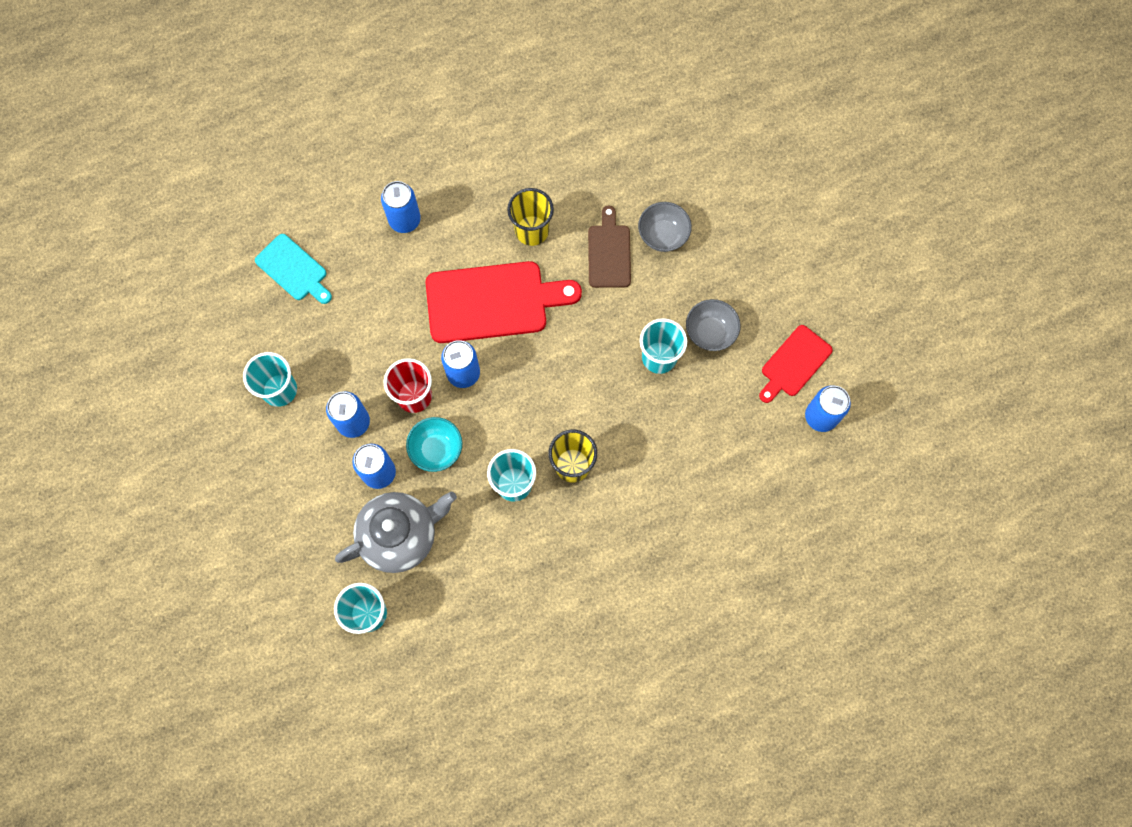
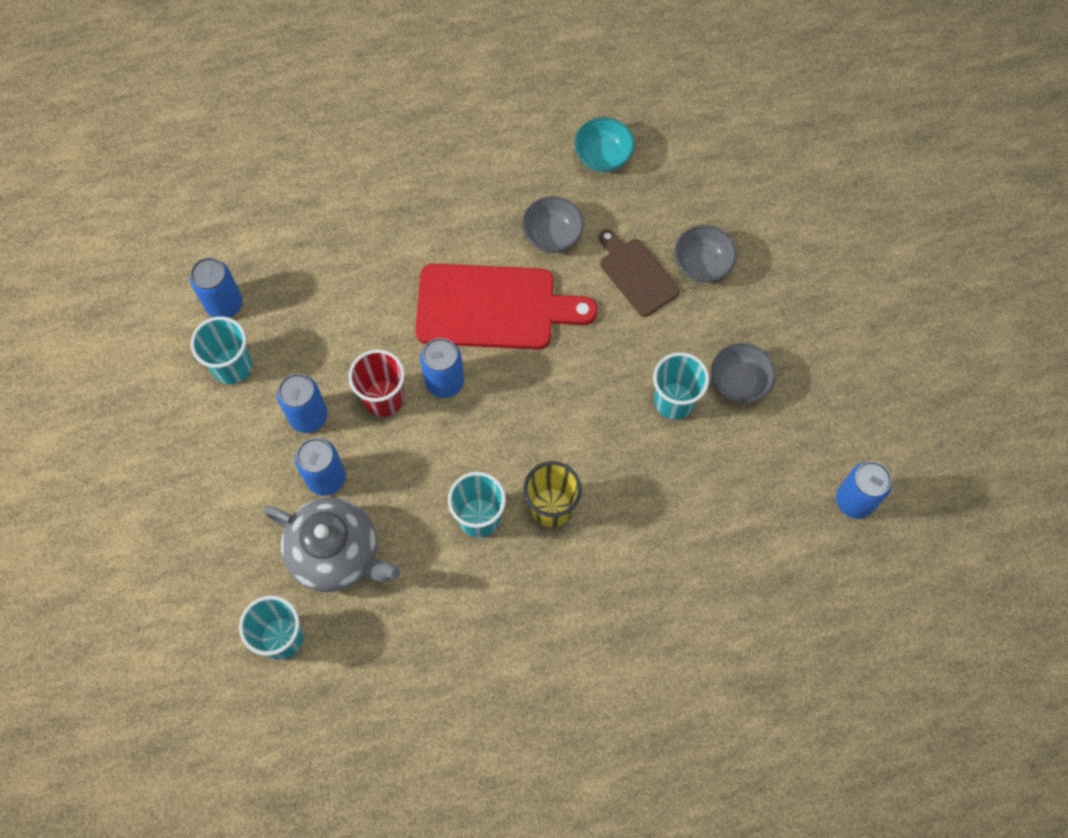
camera: 10 degrees right, 5 degrees down
(293, 269) = (275, 236): turquoise cutting board -> none
(400, 535) = (336, 554): grey teapot -> grey teapot turned 45 degrees clockwise
(405, 220) = (410, 202): blue can -> blue can (224, 304)
(436, 449) = (397, 463): turquoise bowl -> turquoise bowl (603, 157)
(532, 230) = (552, 236): yellow cup -> grey bowl
(609, 253) = (636, 274): brown cutting board -> brown cutting board turned 45 degrees counterclockwise
(794, 363) = (832, 434): red cutting board -> none

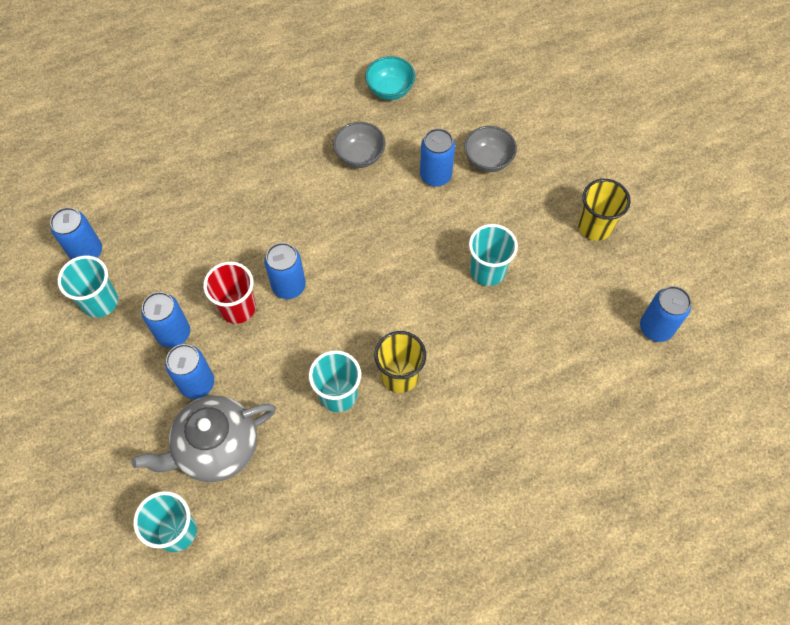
camera: 10 degrees left, 5 degrees down
(336, 554) = (216, 448): grey teapot -> grey teapot turned 135 degrees clockwise
(493, 307) = (320, 219): red cutting board -> none
(636, 274) = (435, 175): brown cutting board -> blue can
(739, 382) = (538, 248): grey bowl -> none
(811, 367) = (594, 226): none -> yellow cup

